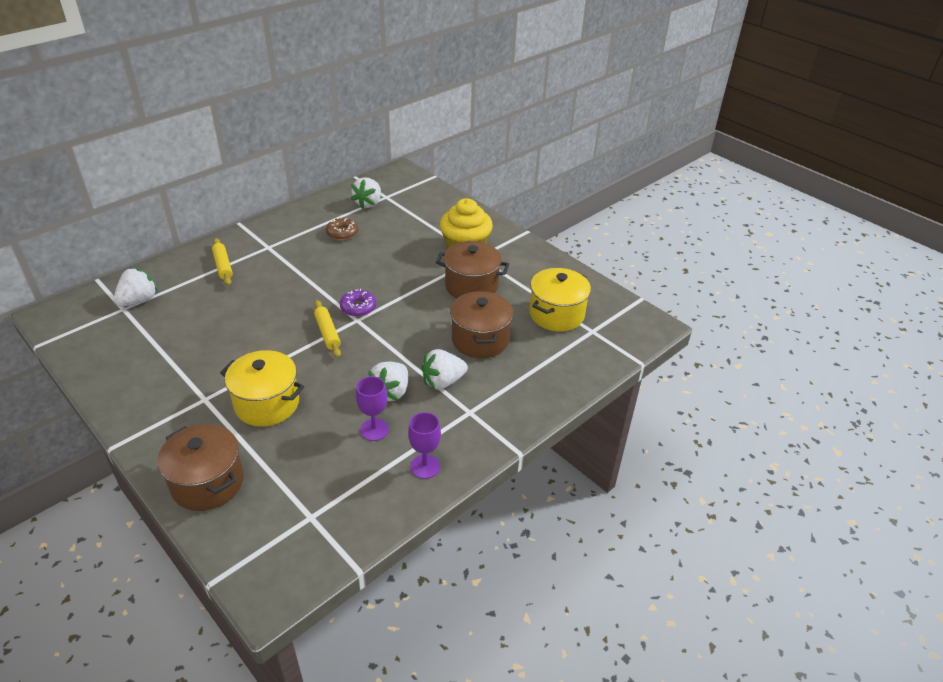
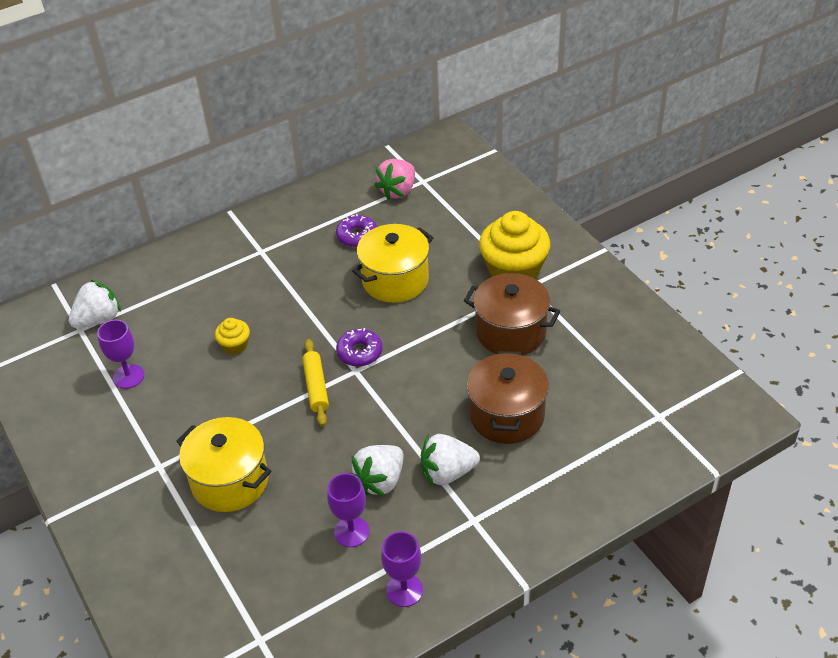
camera: 15 degrees right, 5 degrees up
(169, 338) = (128, 376): none -> purple goblet
(208, 483) = (150, 580): brown pot -> none
(223, 266) = (203, 276): yellow rolling pin -> none
(256, 310) = (235, 345): none -> yellow cupcake
(342, 233) = (357, 236): brown donut -> purple donut
(368, 203) = (398, 191): white strawberry -> pink strawberry
(556, 314) = (616, 386): yellow pot -> yellow pot (395, 280)

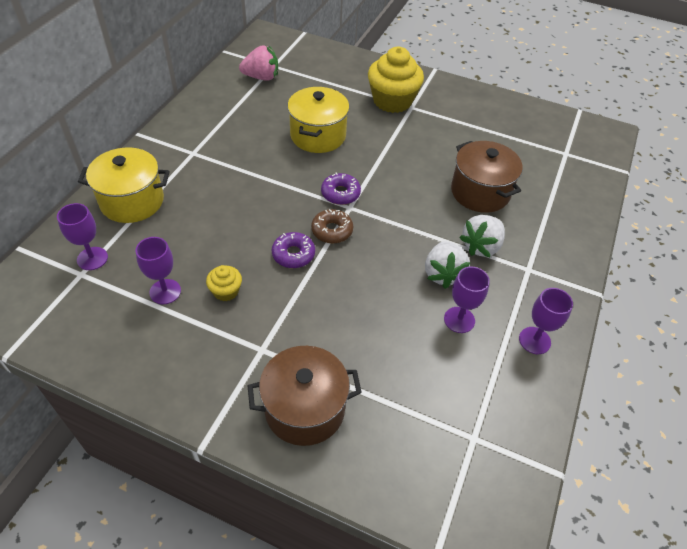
camera: 40 degrees left, 5 degrees up
(98, 319) = (92, 258): white strawberry -> purple goblet
(230, 481) = (332, 331): yellow pot -> yellow pot (132, 201)
(235, 345) = (237, 228): yellow cupcake -> yellow cupcake (226, 291)
(316, 387) = (332, 231): yellow rolling pin -> brown donut
(357, 236) = (260, 116): purple donut -> purple donut (293, 254)
(398, 191) = (261, 77): pink strawberry -> pink strawberry turned 90 degrees counterclockwise
(511, 332) = (429, 139): brown pot -> brown pot (304, 409)

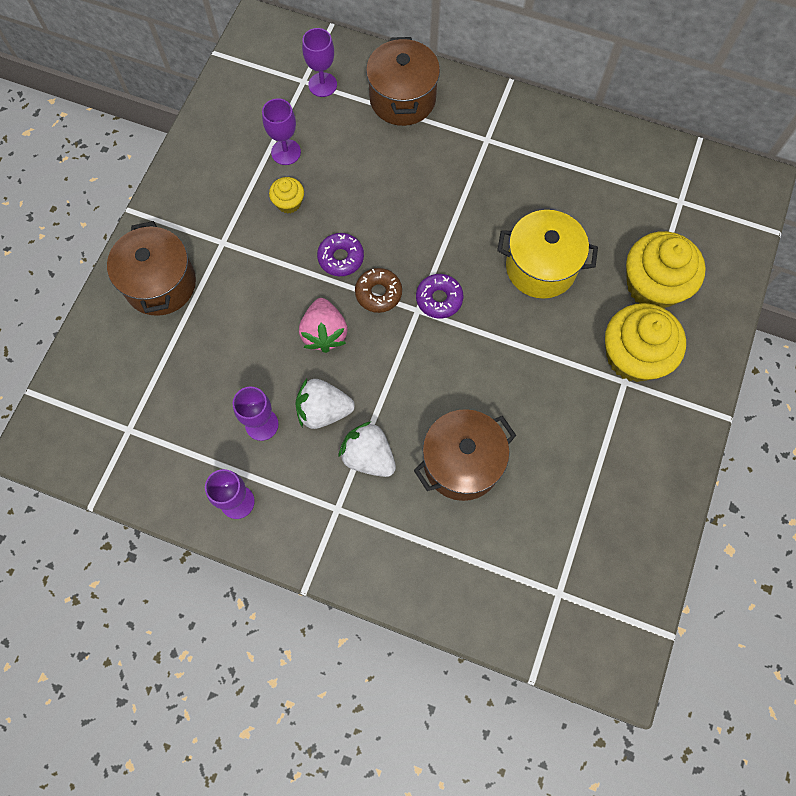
camera: 90 degrees right, 20 degrees up
(132, 201) = (402, 99): yellow pot -> brown pot
(261, 77) = (650, 190): pink strawberry -> pink strawberry (324, 333)
(338, 86) = (653, 285): none -> yellow cupcake

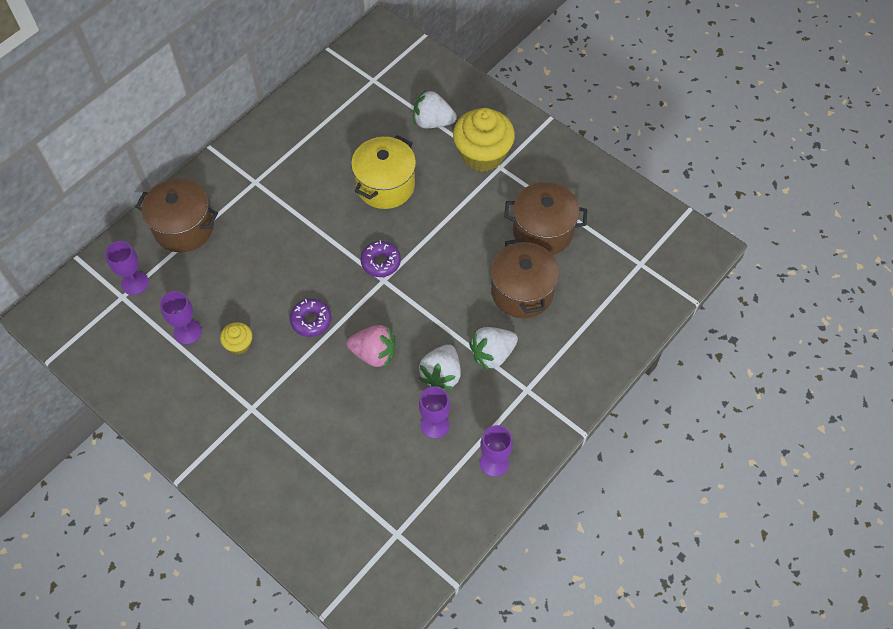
camera: 70 degrees left, 10 degrees down
(160, 284) = (268, 471): brown pot -> brown pot (543, 231)
(378, 293) = (356, 303): brown donut -> none
(653, 285) = (433, 122): yellow cupcake -> white strawberry

